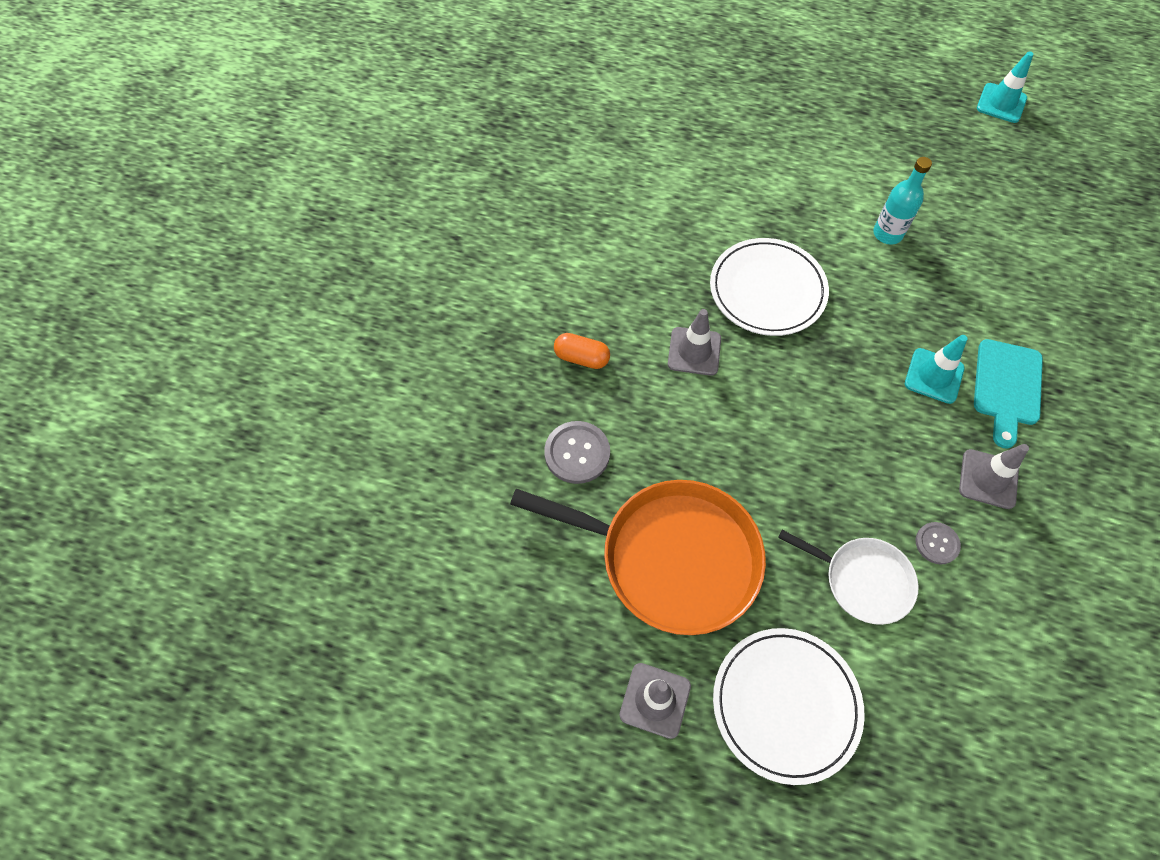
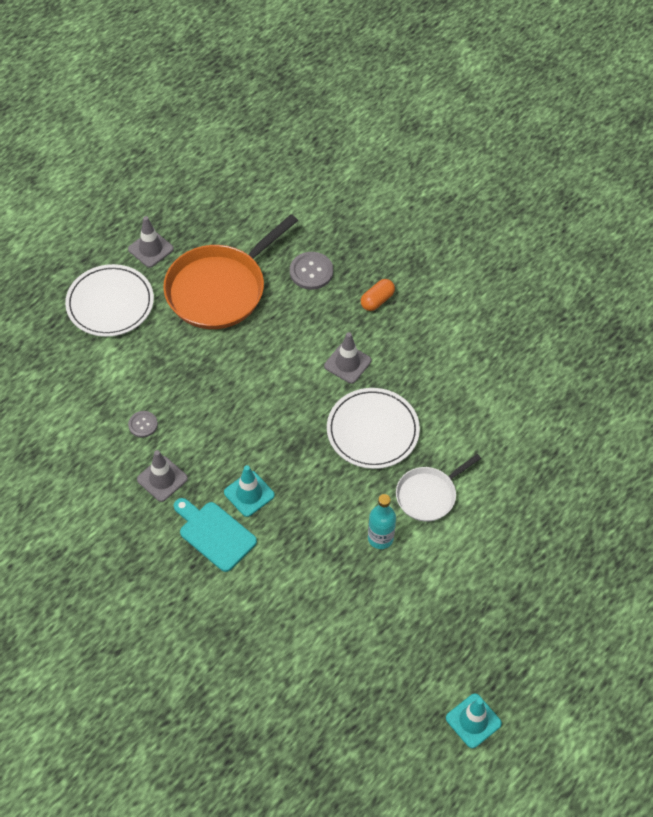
camera: 115 degrees right, 5 degrees down
(863, 580) = (147, 374): white pan -> white pan (428, 495)

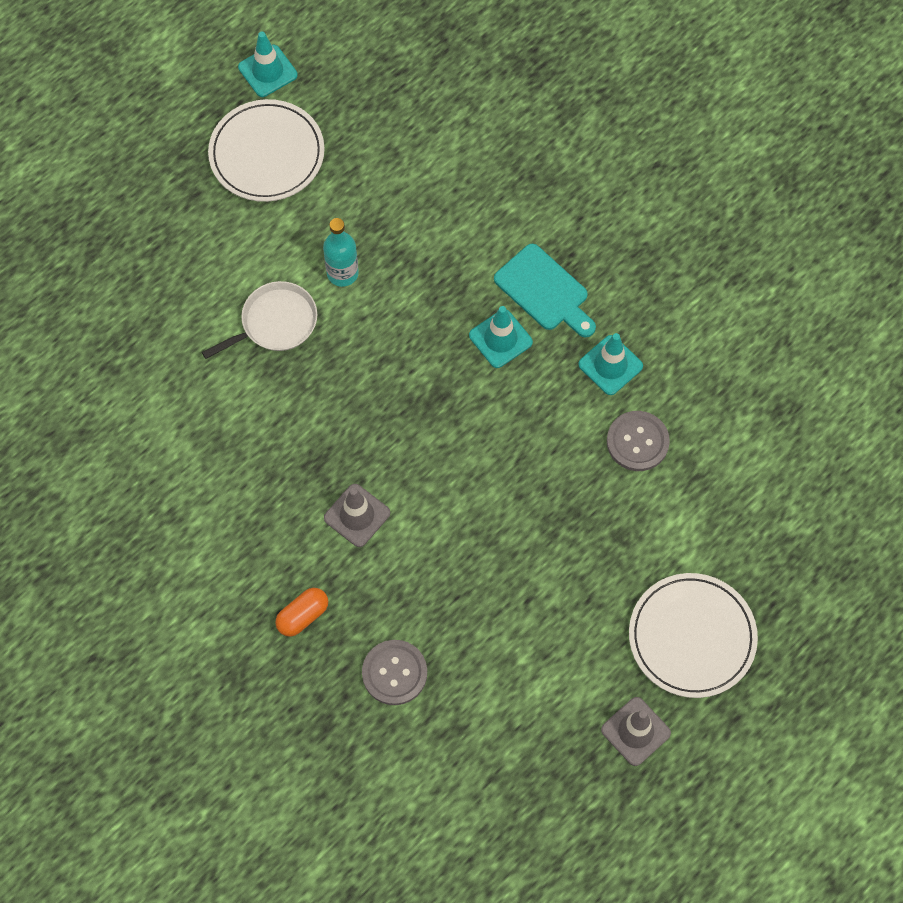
camera: 175 degrees left, 10 degrees up
(143, 424) = (637, 442): grey button -> grey button, size x1.62
(162, 479) = (610, 365): grey traffic cone -> turquoise traffic cone
(219, 289) = (532, 650): orange pan -> none
(372, 430) = (334, 413): white plate -> white plate (267, 154)

